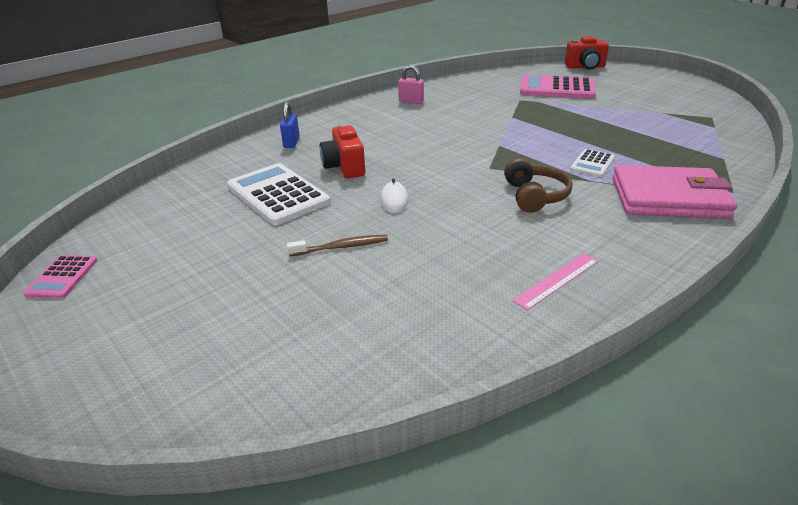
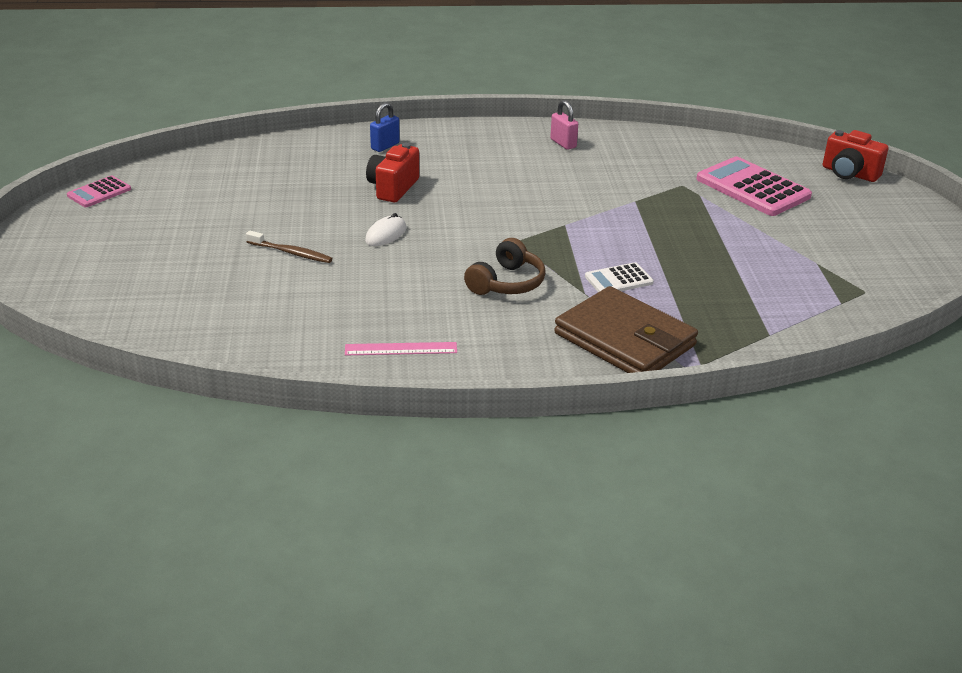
camera: 35 degrees right, 0 degrees up
(278, 195) = (307, 191): white calculator -> none
(668, 198) = (624, 340): pink wallet -> brown wallet

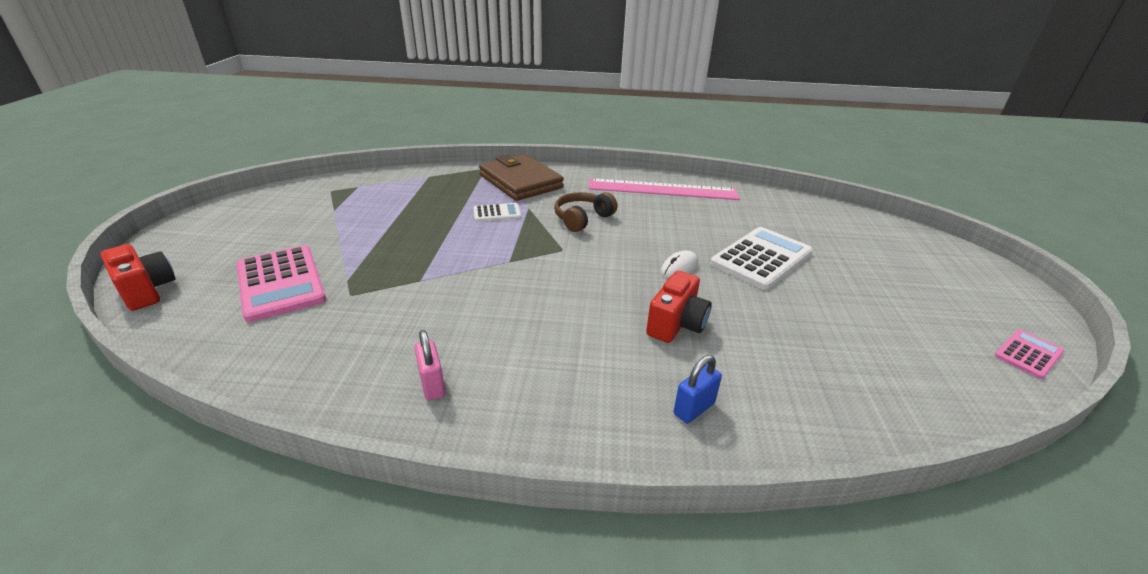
camera: 170 degrees left, 0 degrees up
(291, 253) = (761, 258): brown toothbrush -> white calculator
(401, 349) = (662, 189): pink ruler -> pink ruler, size x2.10

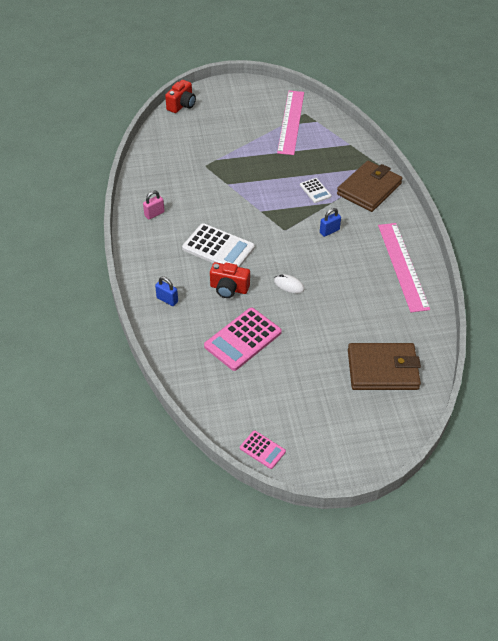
camera: 75 degrees right, 15 degrees up
(281, 283) = (204, 140): pink calculator -> pink calculator (243, 339)
(336, 202) = (291, 122): none -> pink ruler
(582, 219) = (329, 231): brown headphones -> blue padlock
(761, 258) = (320, 325): white calculator -> white calculator (218, 248)
(834, 233) = (382, 369): none -> brown wallet

